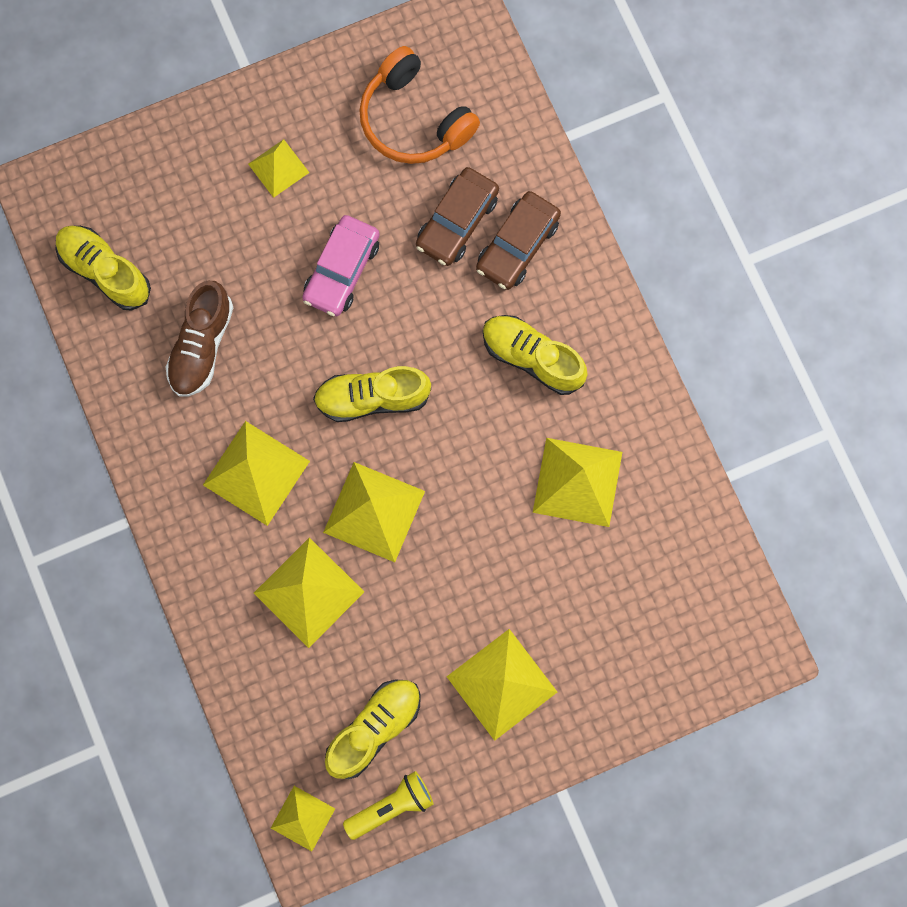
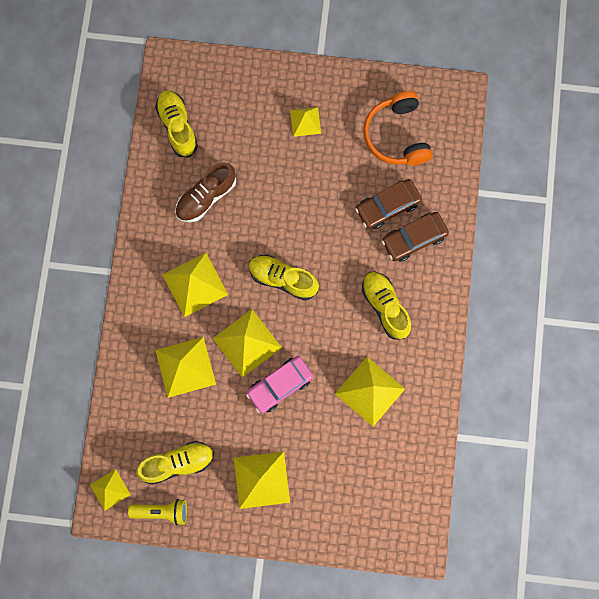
camera: 30 degrees right, 0 degrees up
(342, 270) = (307, 198): pink car -> pink car (280, 385)

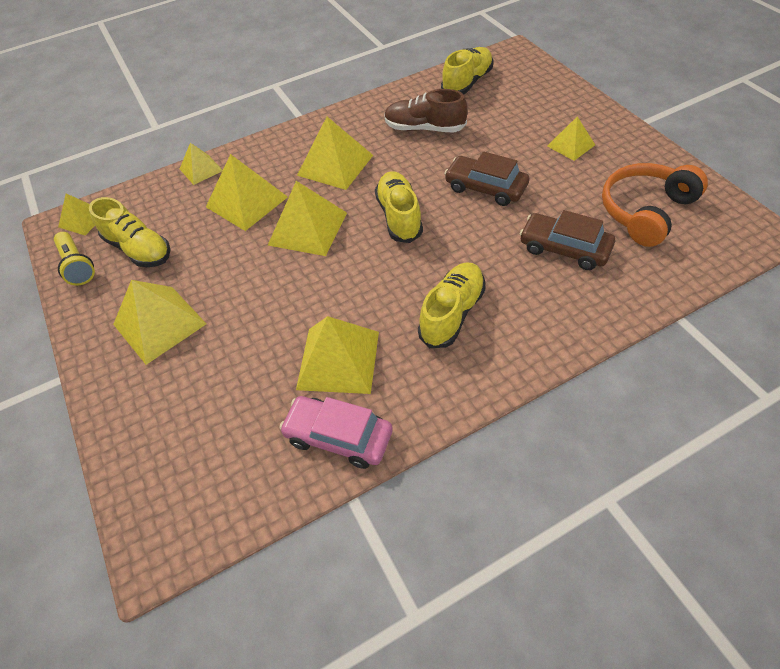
camera: 60 degrees right, 25 degrees down
(119, 379) = (201, 169): none -> yellow pyramid
(280, 385) = (281, 278): pink car -> pink car (338, 437)
(414, 239) = (556, 291): brown car -> brown car (485, 188)

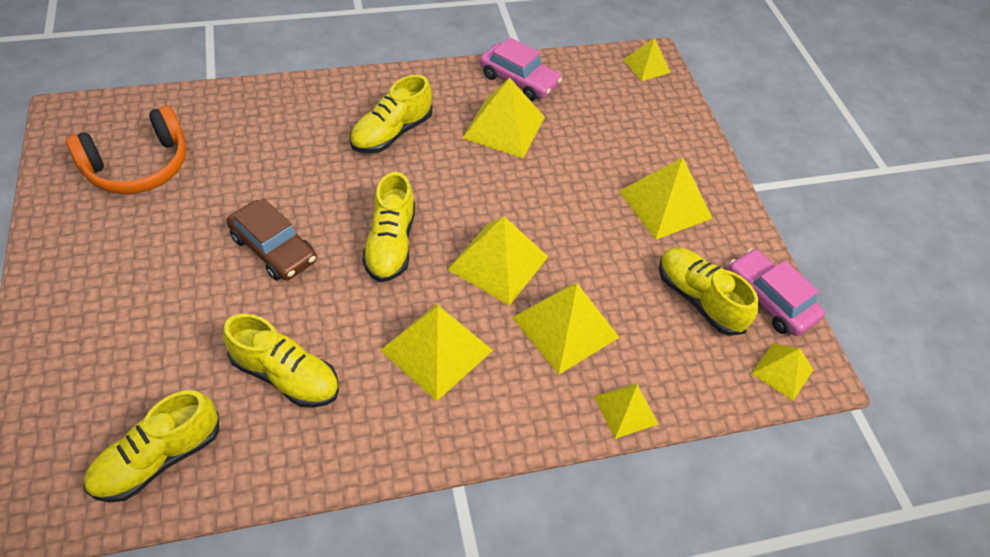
camera: 175 degrees left, 0 degrees up
(77, 266) = (769, 300): yellow flashlight -> pink car
(424, 128) = (286, 375): brown shoe -> yellow shoe
(564, 248) = (250, 156): brown car -> none
(571, 145) = (127, 275): yellow pyramid -> yellow pyramid (646, 66)

